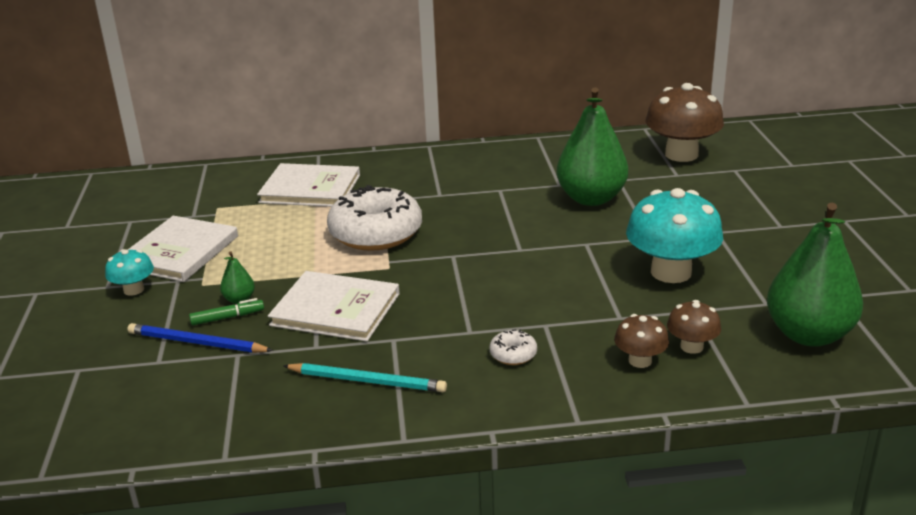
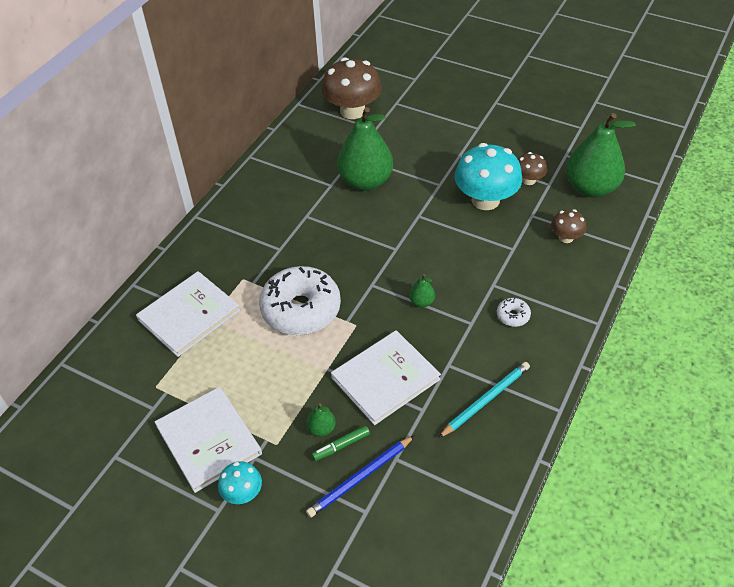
camera: 55 degrees left, 20 degrees up
(227, 317) = (341, 446): green marker -> green marker turned 135 degrees counterclockwise
(463, 291) = (421, 302): none -> green pear
(640, 361) = (562, 265): brown mushroom -> brown mushroom (528, 180)

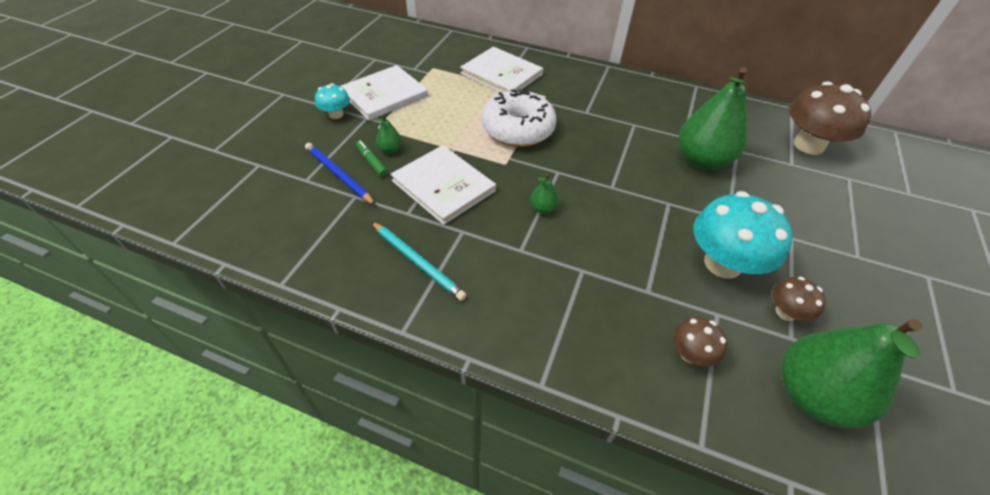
camera: 80 degrees right, 0 degrees up
(513, 316) = (537, 288): white donut -> none

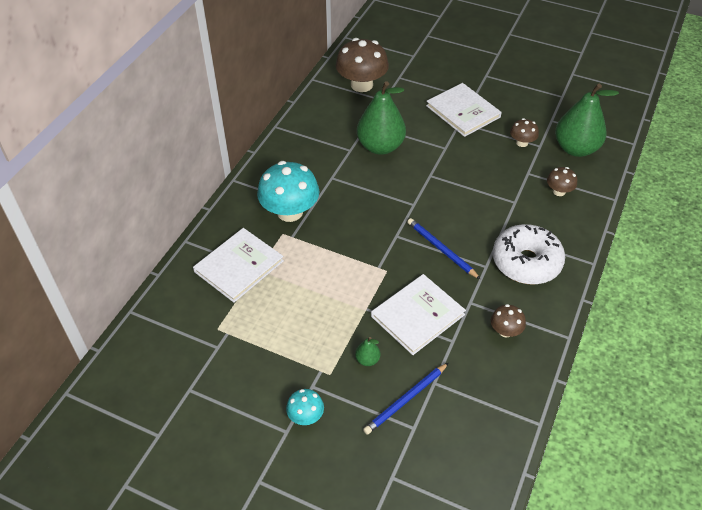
camera: 85 degrees left, 0 degrees up
(372, 162) = (386, 373): green marker -> none
(384, 95) = (270, 373): white book -> white book (463, 111)
(417, 262) = (505, 331): turquoise pencil -> brown mushroom
(517, 129) = (337, 258): white donut -> white donut (526, 262)
(542, 208) = (441, 249): green pear -> blue pencil
(722, 263) = (486, 160): turquoise mushroom -> turquoise mushroom (290, 212)

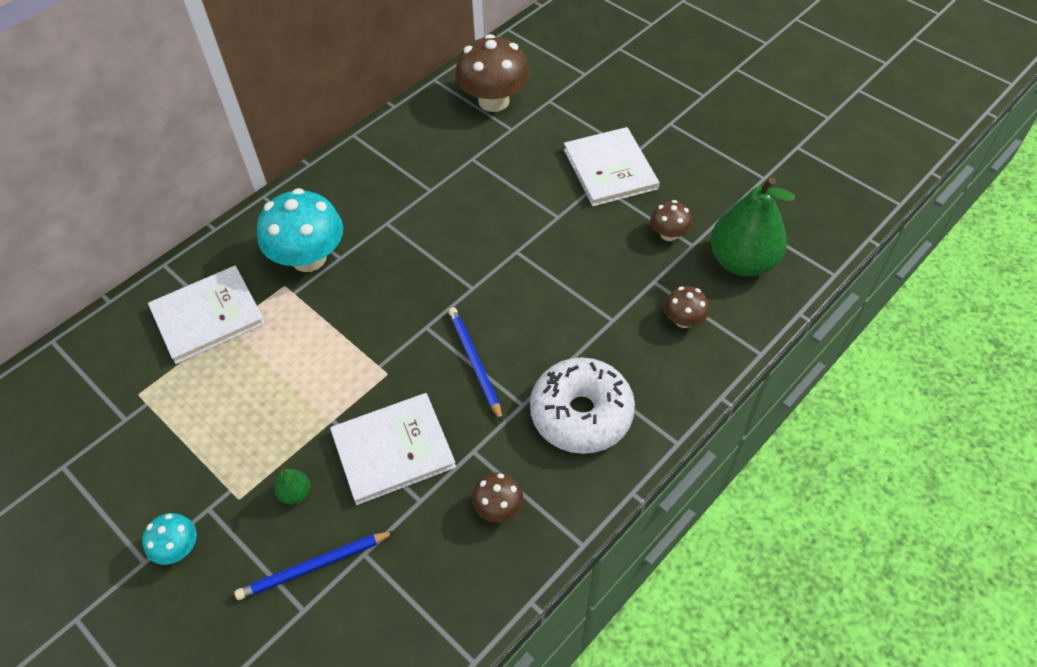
camera: 20 degrees right, 5 degrees up
(380, 146) = (472, 194): green pear -> none

